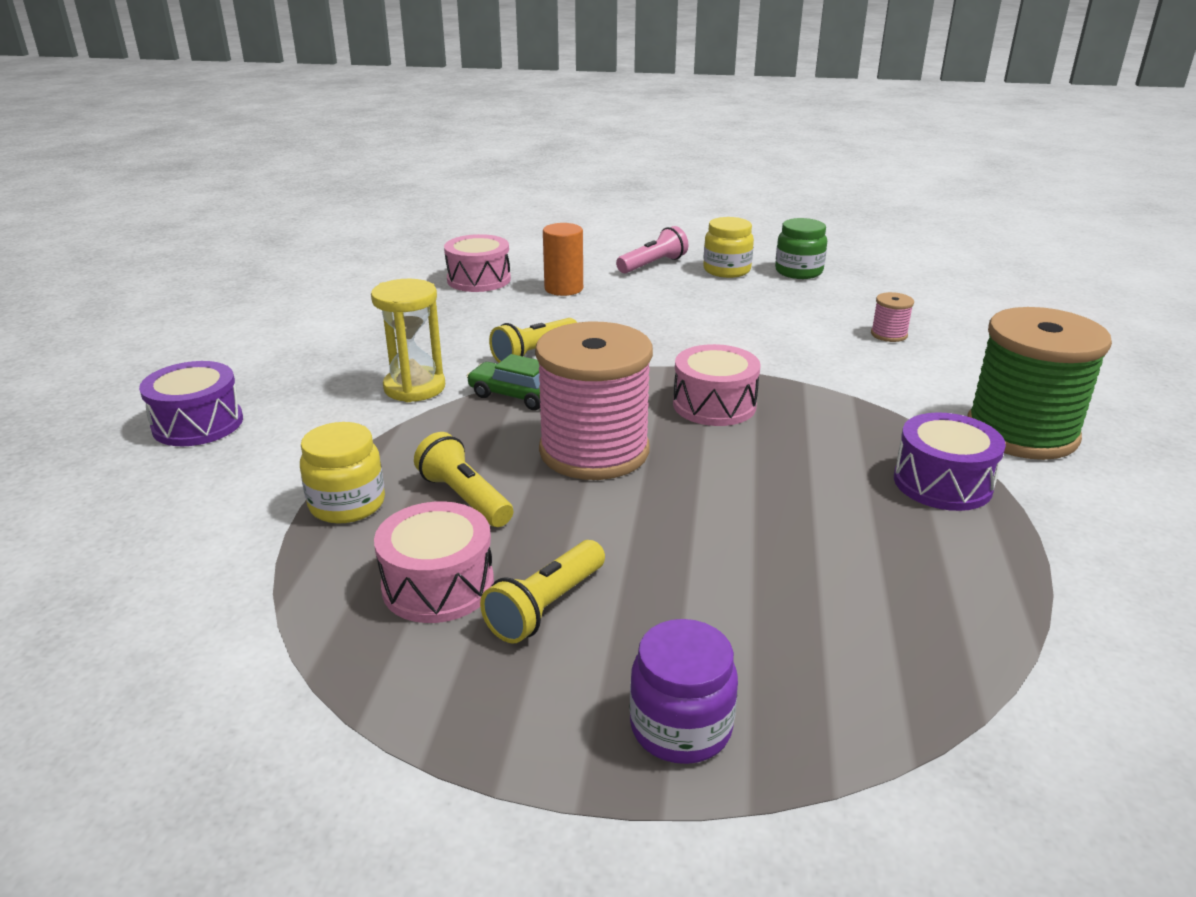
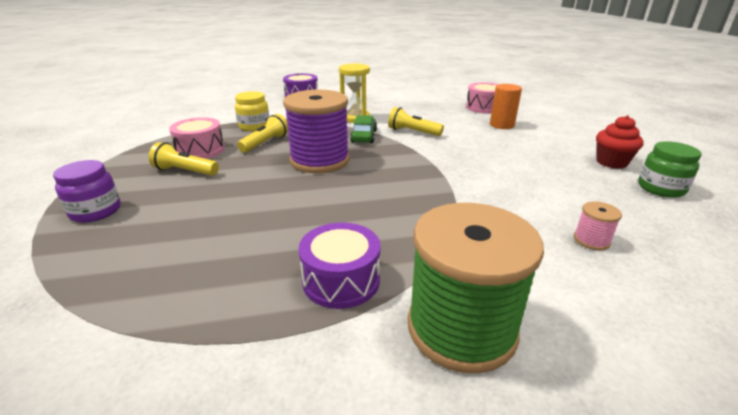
camera: 70 degrees right, 0 degrees up
(594, 451) = (320, 160): pink spool -> purple spool
(653, 265) = (578, 140): pink flashlight -> none
(714, 405) = (395, 183): pink drum -> none
(726, 270) = (611, 162): yellow jar -> red cupcake

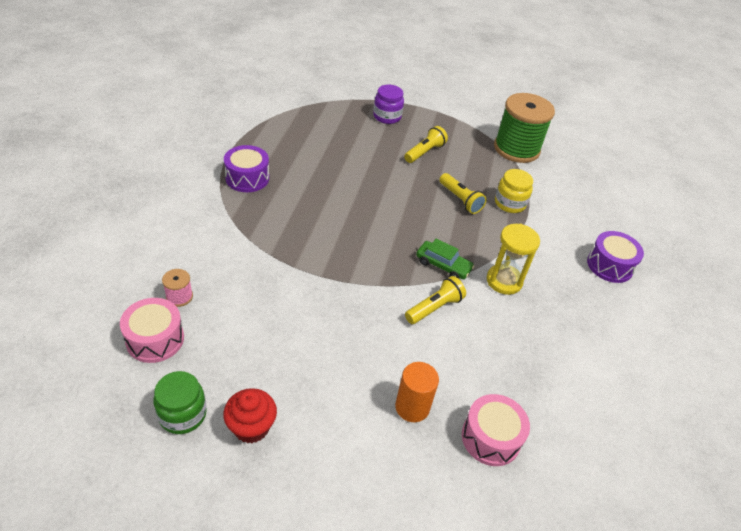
camera: 110 degrees right, 15 degrees up
(200, 150) = (463, 164): pink drum -> pink drum (155, 339)
(320, 160) = (402, 218): purple spool -> none
(461, 328) = (181, 200): green spool -> green spool (516, 149)

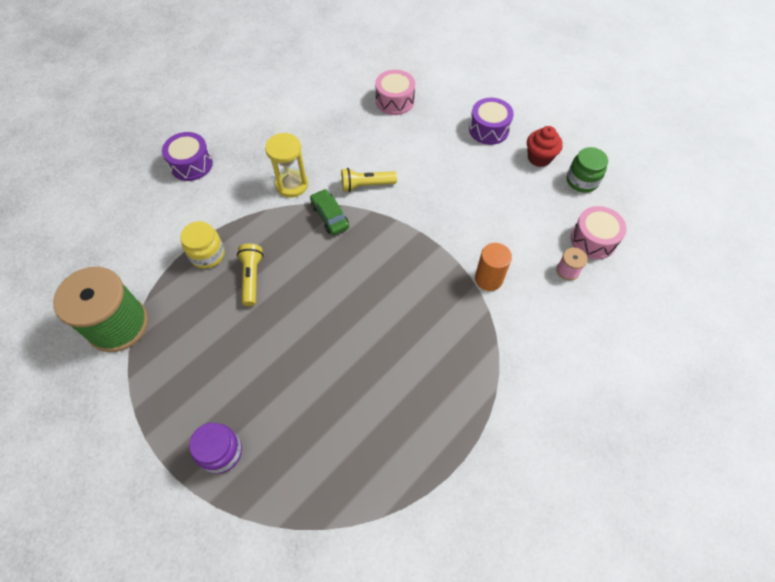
camera: 145 degrees left, 15 degrees up
(247, 178) = (460, 398): purple drum -> purple drum (488, 129)
(412, 407) = (431, 132): orange cylinder -> orange cylinder (488, 279)
(424, 152) = (229, 362): yellow flashlight -> none

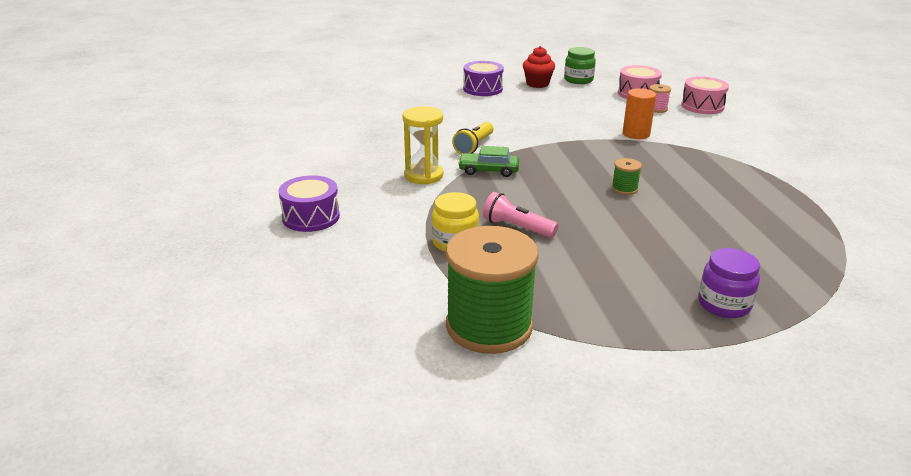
camera: 55 degrees left, 30 degrees down
(252, 278) = (517, 227): yellow flashlight -> pink flashlight
(366, 316) = (624, 189): none -> green spool
(395, 101) = (393, 108): pink drum -> pink drum (702, 106)

